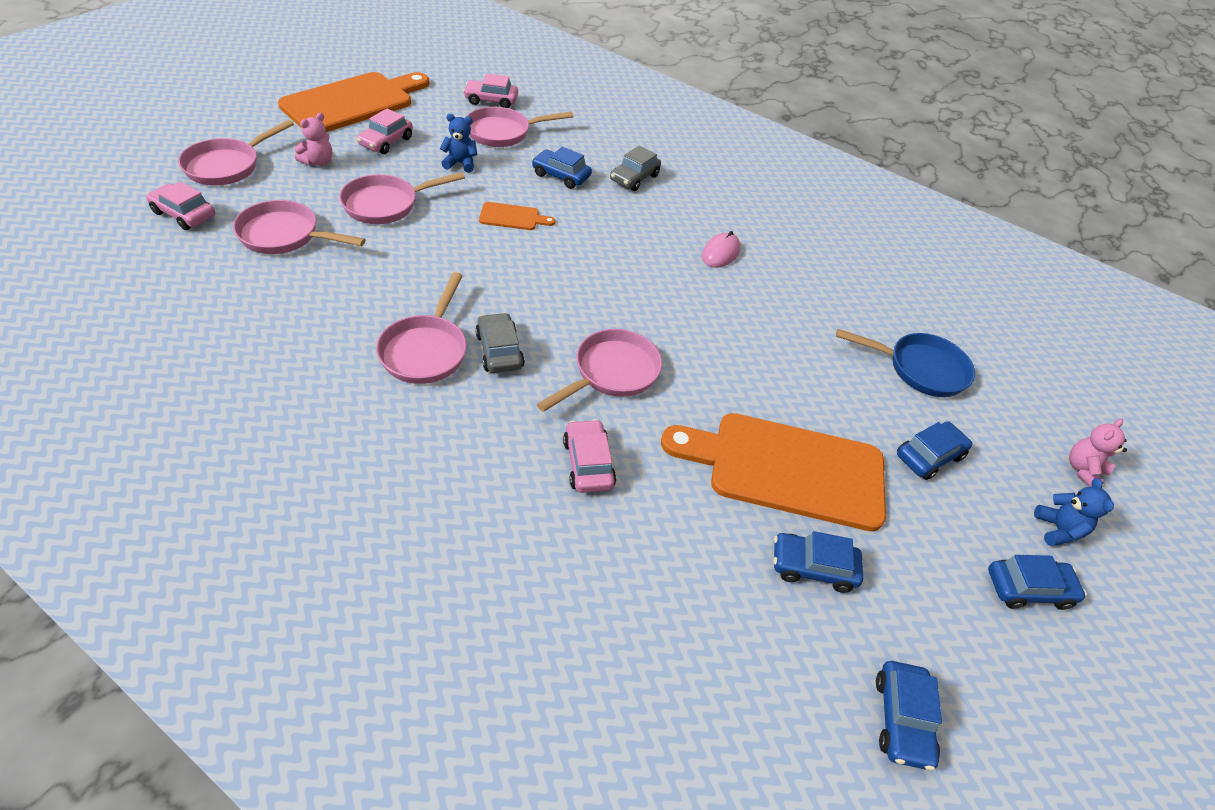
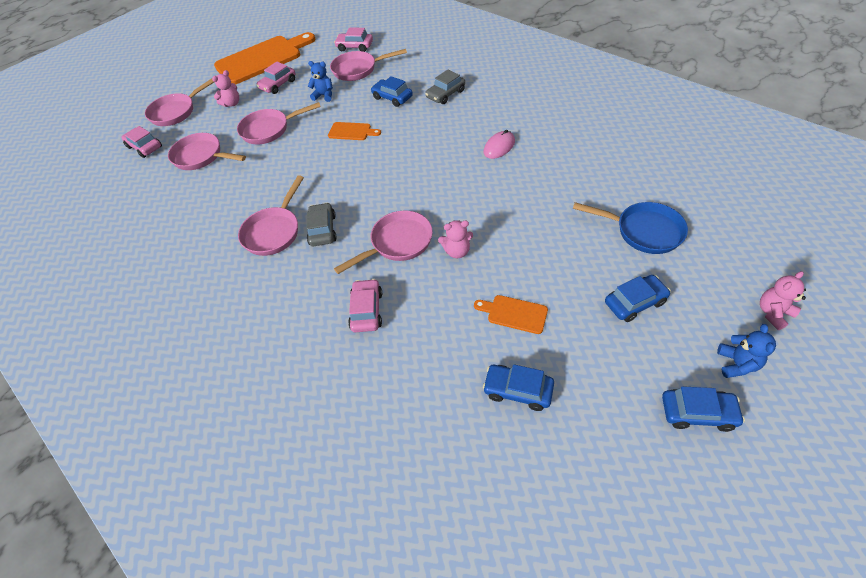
camera: 20 degrees right, 5 degrees up
(695, 386) = (457, 251): none -> pink teddy bear
(787, 469) = (514, 313): orange cutting board -> orange cutting board, size x0.43
(902, 719) = (563, 512): blue car -> none

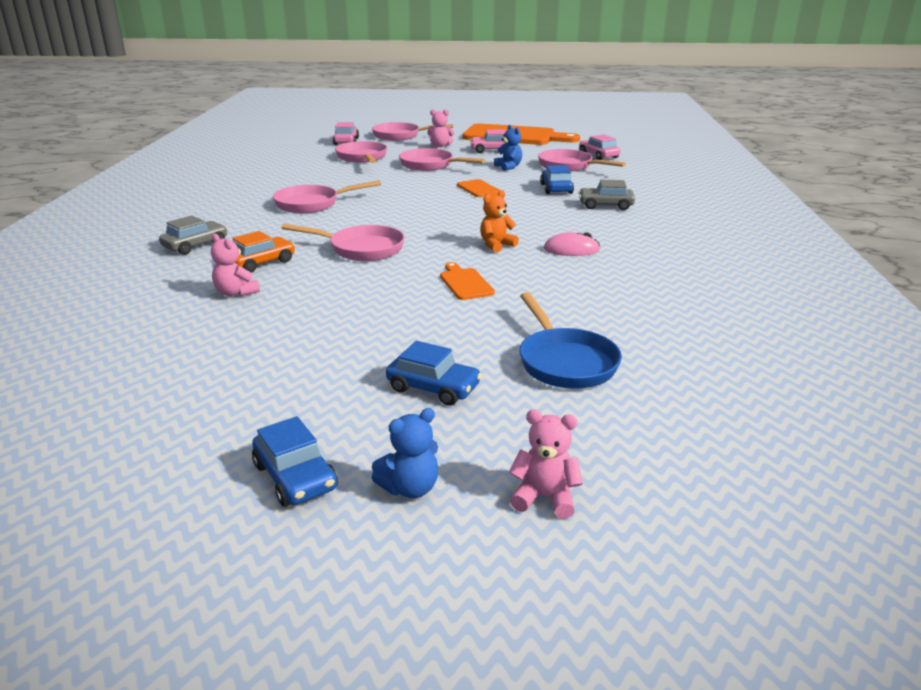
camera: 45 degrees right, 25 degrees down
(322, 230) = (337, 218): grey car -> grey car (195, 245)
(366, 310) = (261, 262): pink car -> orange car
(457, 251) = (385, 275): pink teddy bear -> pink teddy bear (235, 293)
(459, 175) = (496, 245): none -> orange teddy bear
(514, 313) = (333, 326): orange cutting board -> orange cutting board (465, 283)
(517, 390) = (229, 357): blue car -> none

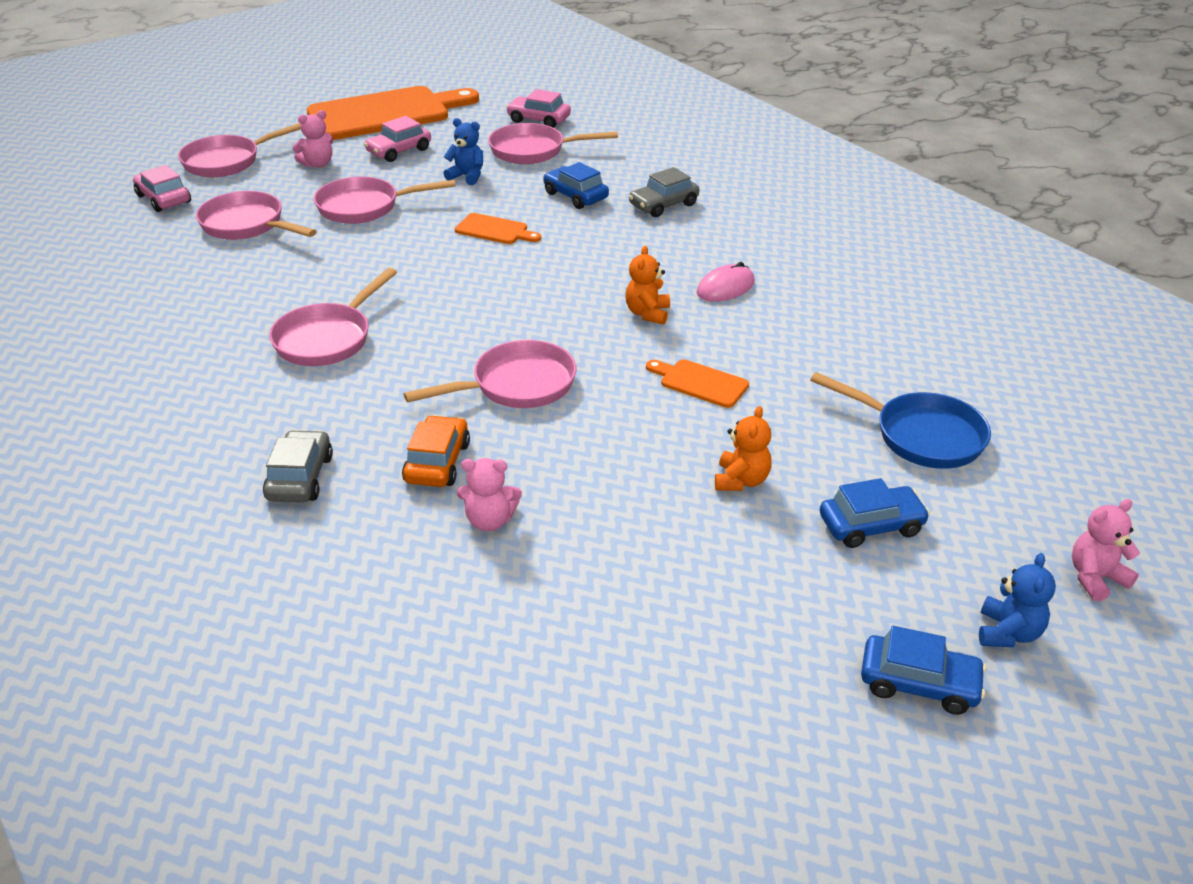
camera: 40 degrees left, 10 degrees up
(397, 332) = (741, 480): none -> orange teddy bear

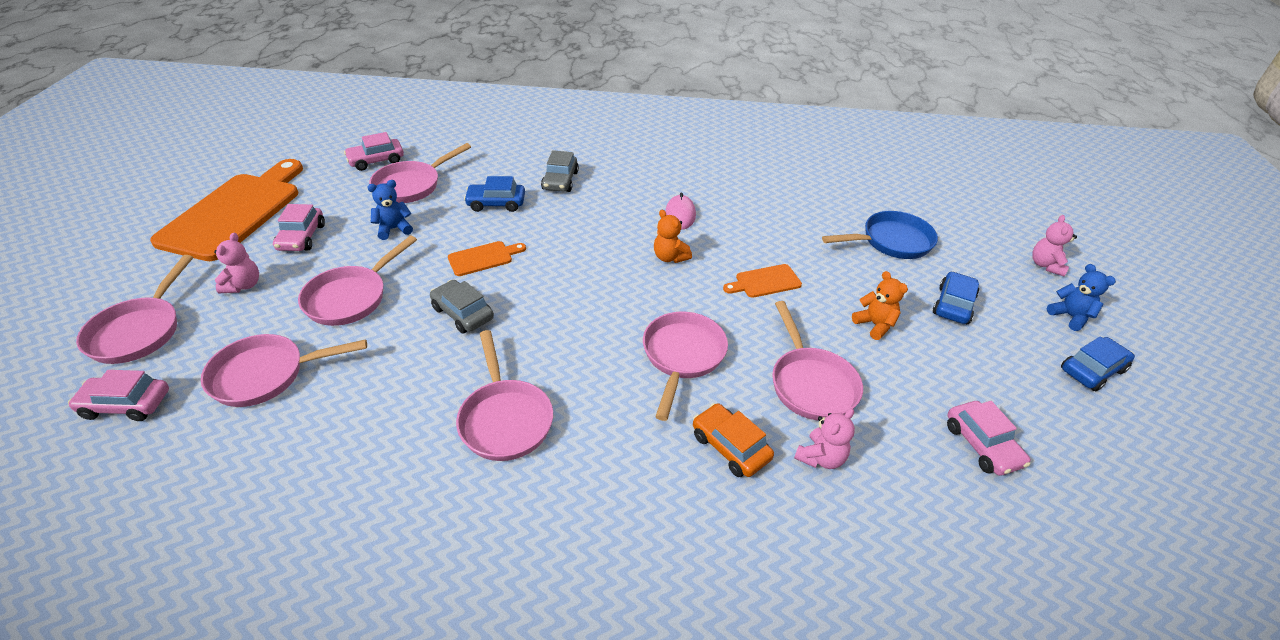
camera: 50 degrees left, 5 degrees up
(300, 477) = (672, 538): grey car -> grey car (463, 313)
(585, 474) = (810, 383): none -> pink pan
(648, 626) = (982, 445): none -> pink car

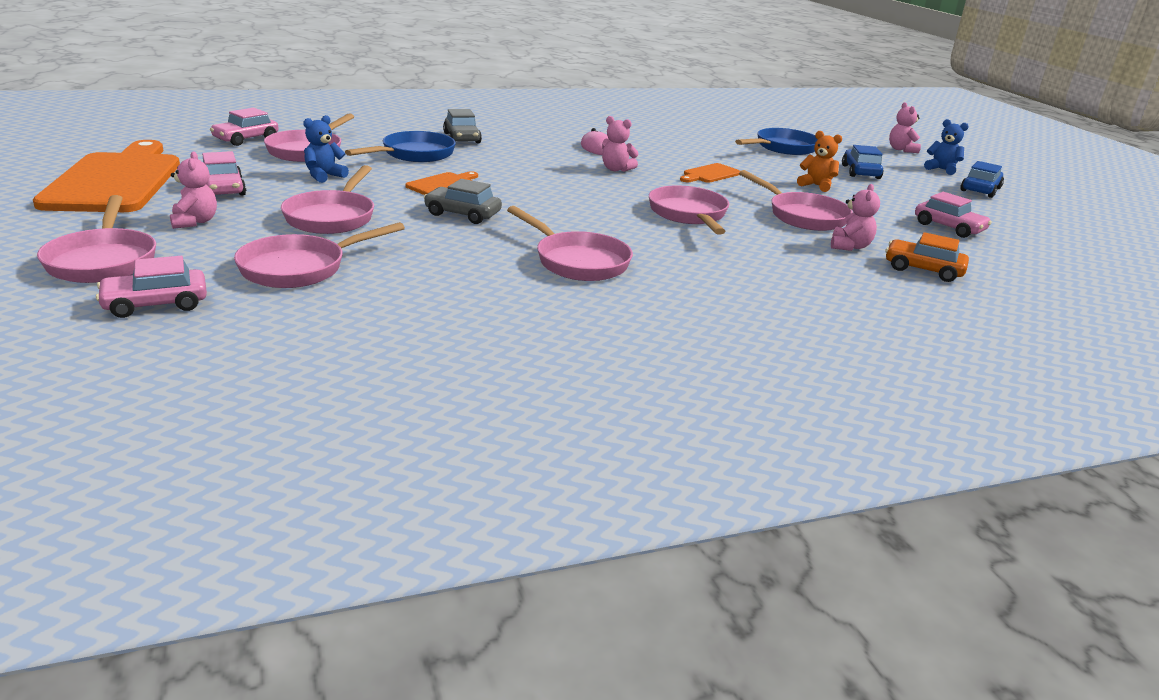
camera: 25 degrees left, 15 degrees down
(496, 203) = (414, 154): blue car -> blue pan
(670, 257) = (616, 169): orange teddy bear -> pink teddy bear
(730, 447) = (779, 250): orange car -> orange car (923, 269)

